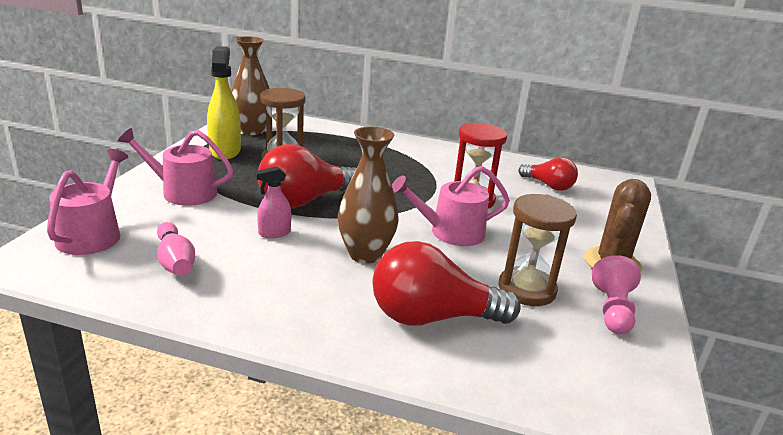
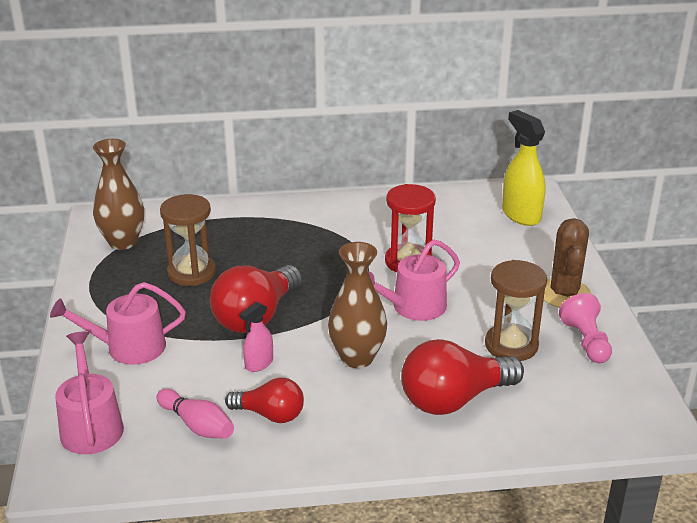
camera: 20 degrees left, 5 degrees up
(225, 151) = (121, 280): yellow spray bottle -> yellow spray bottle (520, 215)
(548, 186) = (466, 220): red light bulb -> red light bulb (270, 415)

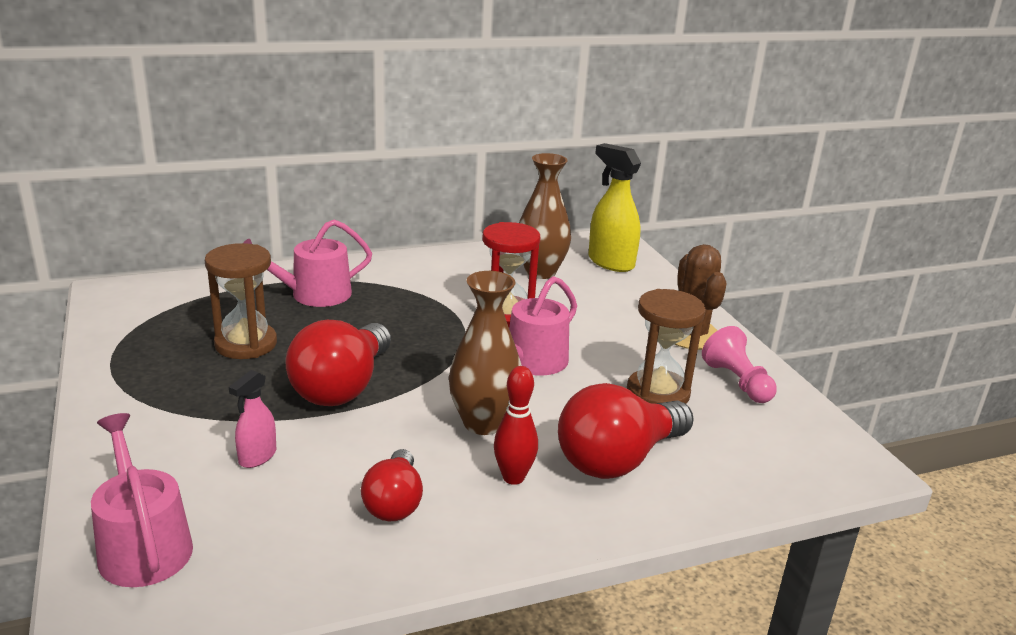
camera: 15 degrees left, 5 degrees down
(123, 242) = (148, 316): brown vase -> brown vase (540, 272)
(128, 347) = (179, 438): pink watering can -> pink watering can (313, 294)
(197, 425) = (298, 527): pink bowling pin -> none
(259, 364) = (361, 441): pink spray bottle -> pink spray bottle (257, 457)
(270, 415) = (394, 502): red light bulb -> red light bulb turned 90 degrees clockwise
(365, 405) = (513, 477): none -> red bowling pin

